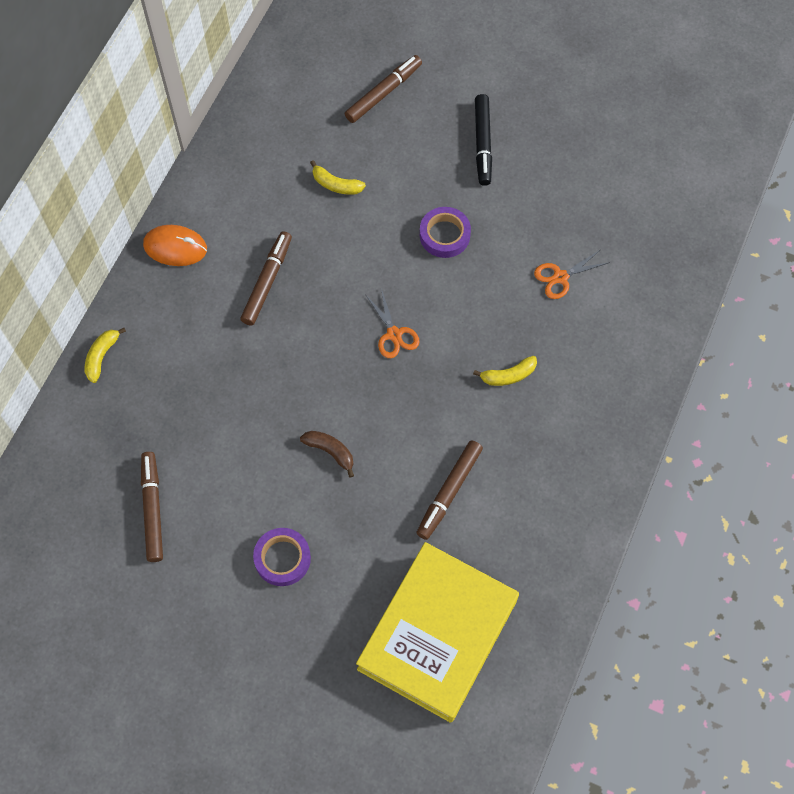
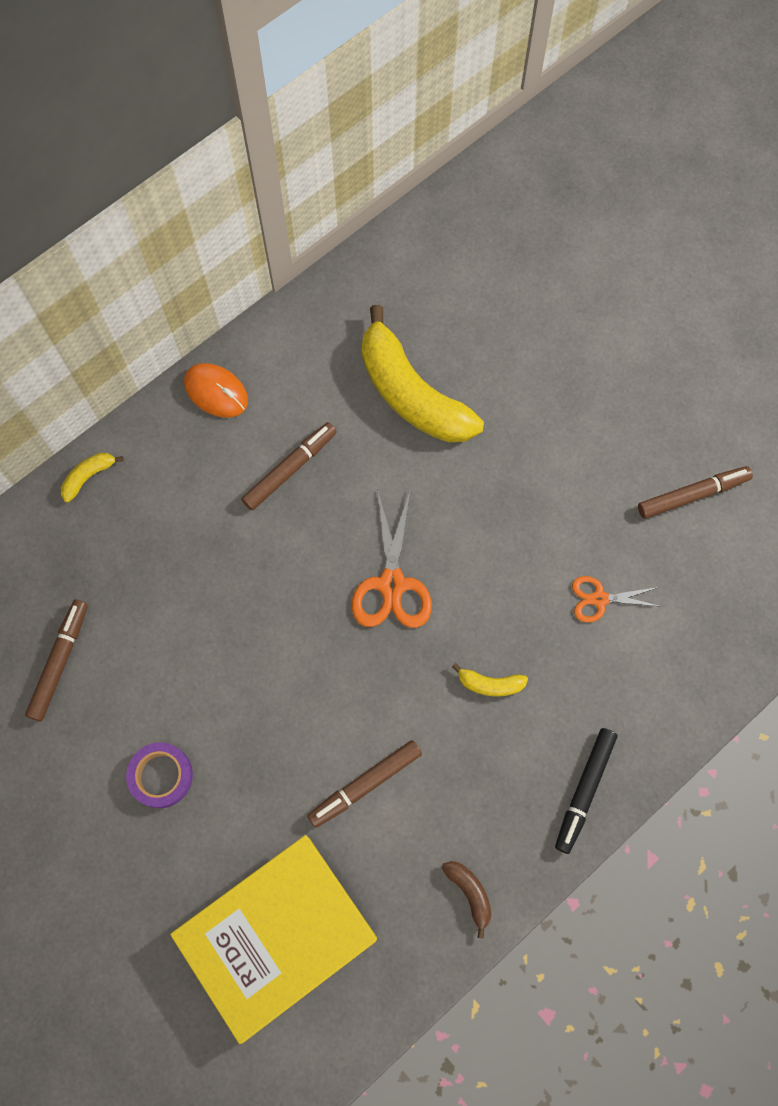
camera: 25 degrees right, 5 degrees up
(330, 451) = (265, 683): brown banana -> brown banana (470, 893)
(336, 184) = (411, 393): yellow banana -> yellow banana, size x2.46
(383, 93) = (509, 313): brown marker -> brown marker (692, 495)
(394, 334) = (392, 584): orange scissors -> orange scissors, size x1.67
(444, 235) = (498, 498): purple tape -> none
(483, 143) = (588, 412): black marker -> black marker (585, 790)

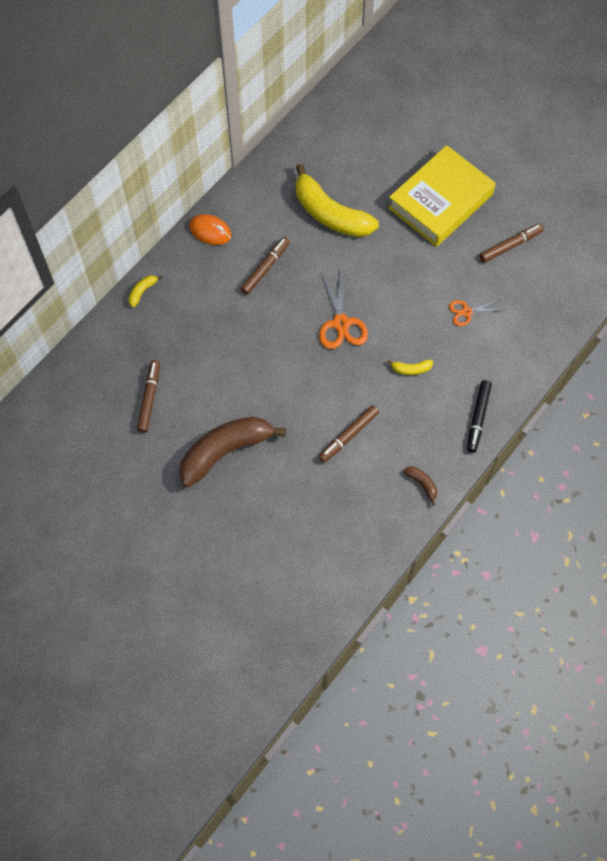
camera: 10 degrees left, 5 degrees down
(161, 776) = (225, 451): purple tape -> brown banana
(277, 936) = (314, 526): yellow book -> yellow book (440, 201)

